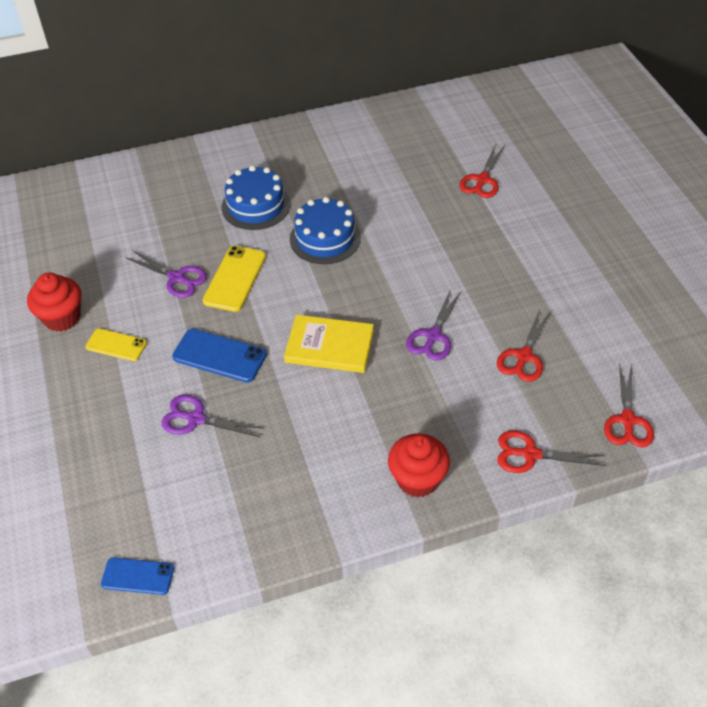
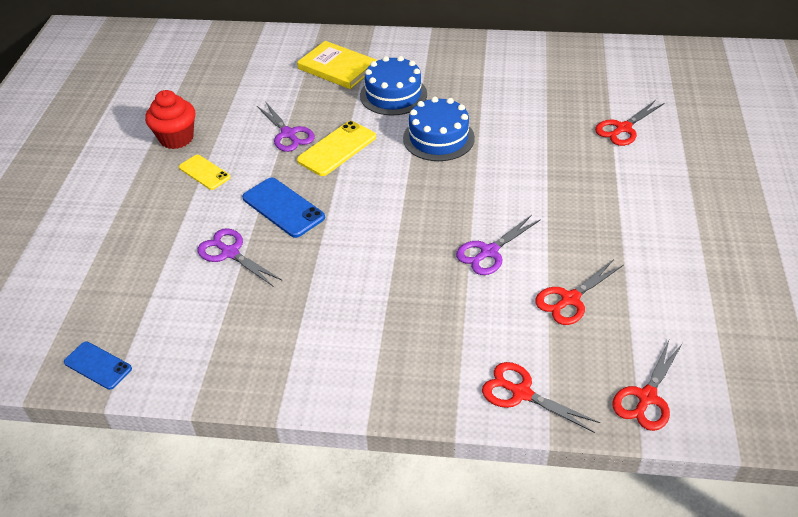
camera: 25 degrees right, 5 degrees down
(329, 346) = (385, 230): yellow book -> yellow book (337, 68)
(417, 479) = (394, 375): red cupcake -> none

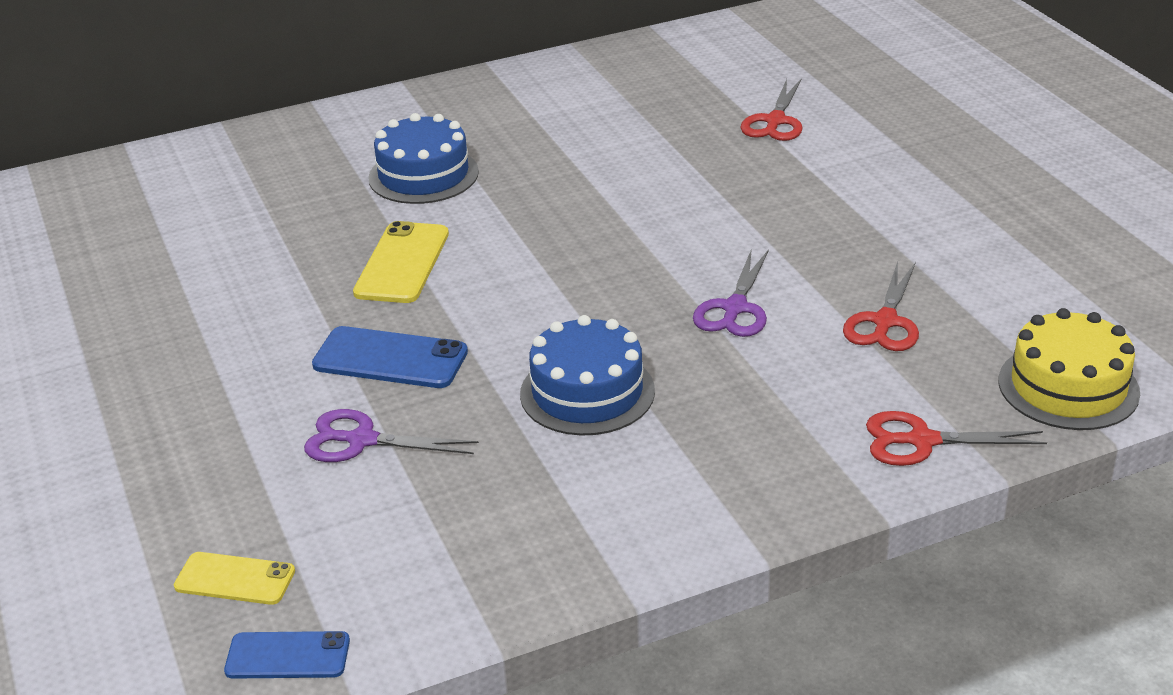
camera: 30 degrees left, 10 degrees down
(176, 138) = (122, 332): red cupcake -> none
(204, 172) = (216, 358): yellow phone -> yellow phone (235, 579)
(288, 134) = (307, 269): purple scissors -> none
(337, 68) = (303, 167): yellow book -> none
(438, 138) = (540, 205): blue cake -> blue cake (587, 392)
(646, 397) = (1068, 386): red scissors -> yellow cake

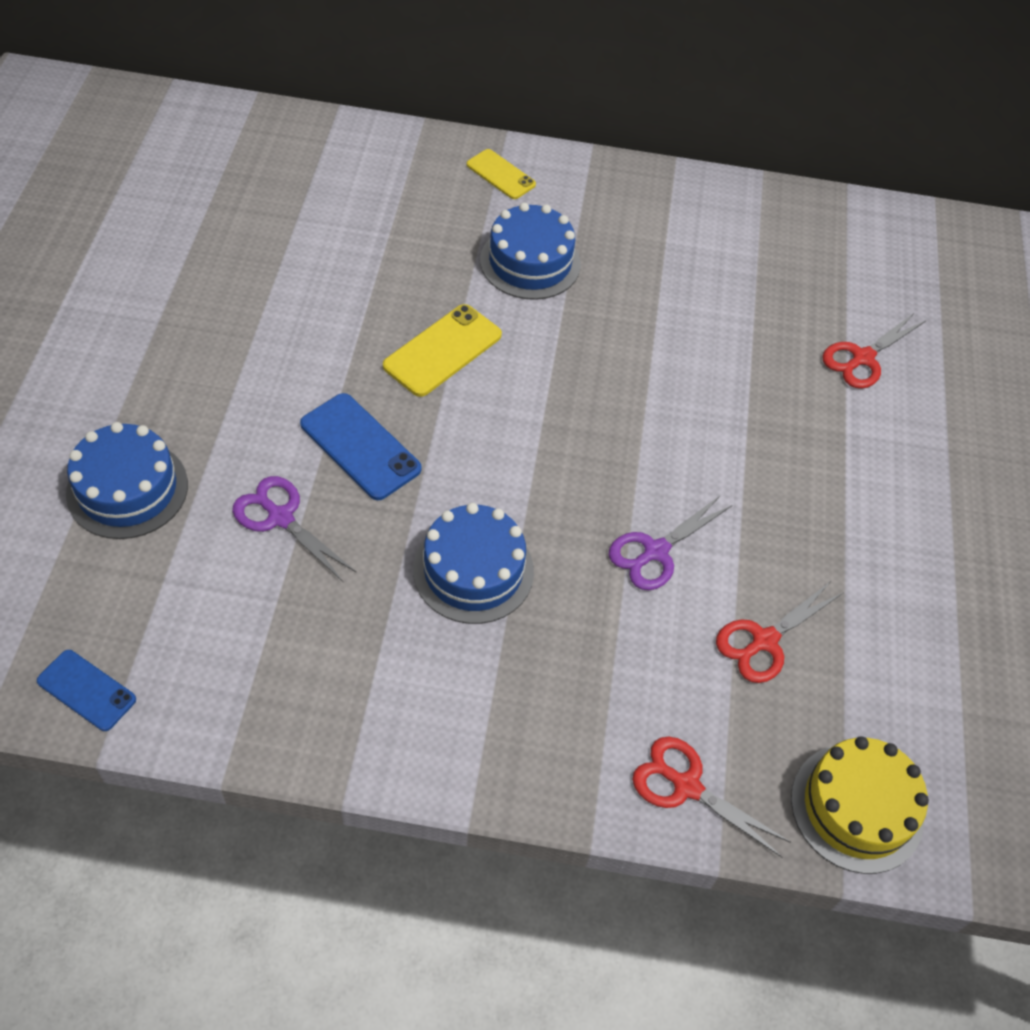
camera: 25 degrees right, 20 degrees up
(177, 491) = (127, 489): none -> blue cake
(235, 579) = (104, 596): yellow phone -> yellow phone (501, 174)

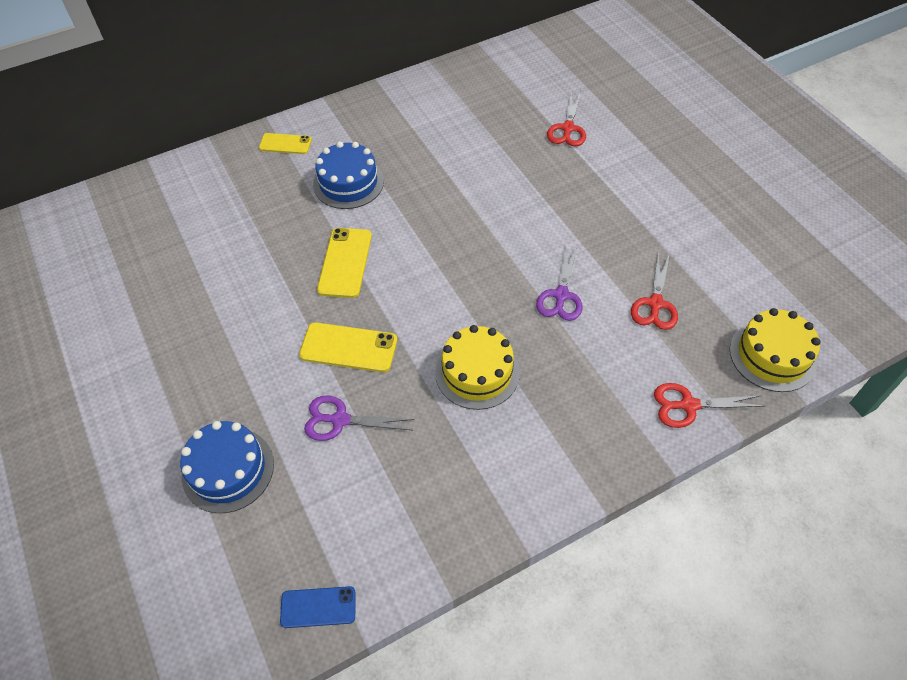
camera: 30 degrees left, 0 degrees up
(360, 446) = (348, 347): blue phone -> yellow phone
(473, 570) = (477, 372): blue cake -> yellow cake

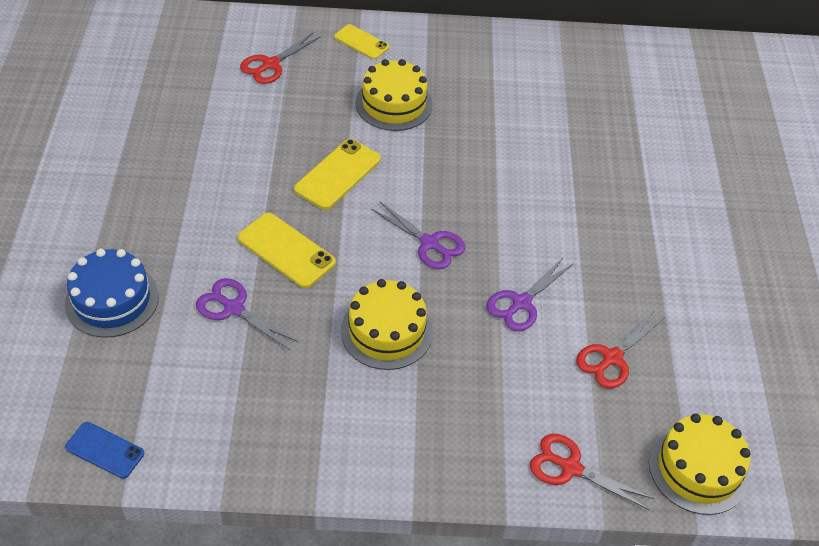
camera: 25 degrees right, 5 degrees down
(348, 183) = (394, 103): blue cake -> yellow cake
(459, 283) = (429, 243): none -> purple scissors
(567, 128) = (653, 149): red scissors -> red scissors (271, 64)

